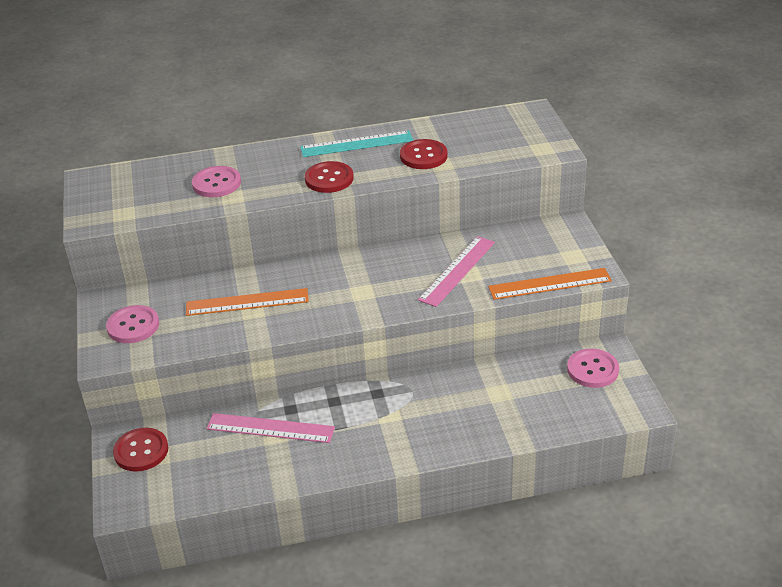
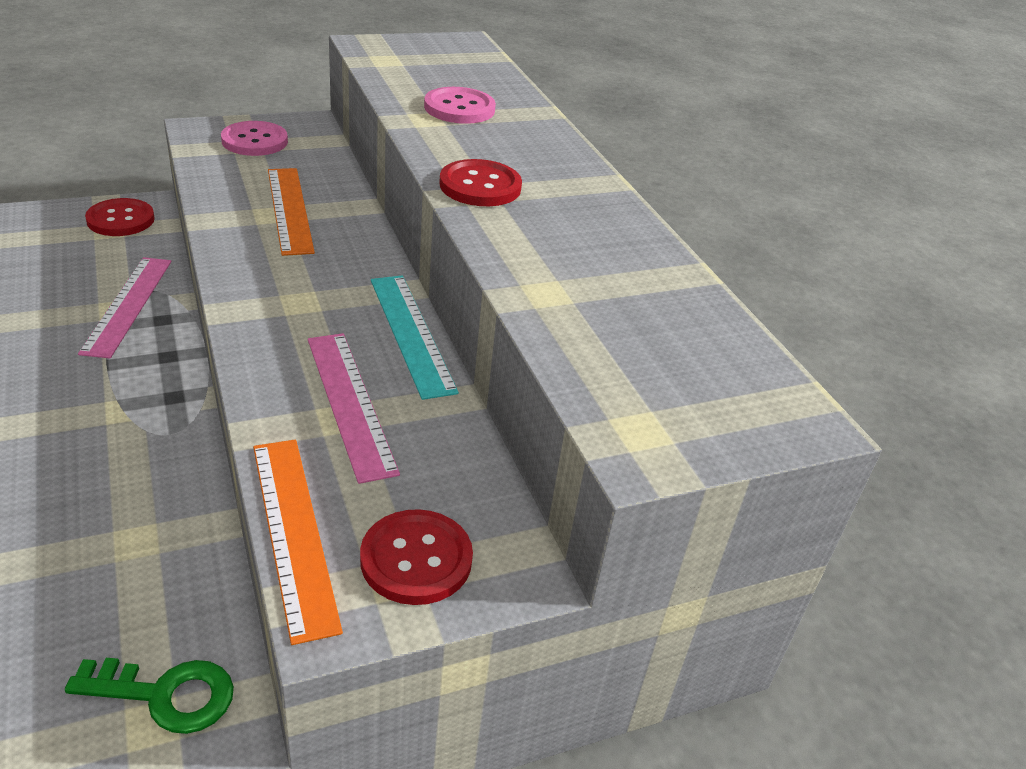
camera: 75 degrees right, 0 degrees up
(356, 144) = (594, 209): turquoise ruler -> turquoise ruler (411, 333)
(423, 156) = (570, 273): red button -> red button (416, 559)
(457, 270) = (350, 402): pink ruler -> pink ruler turned 45 degrees clockwise
(592, 370) = (166, 695): pink button -> green key

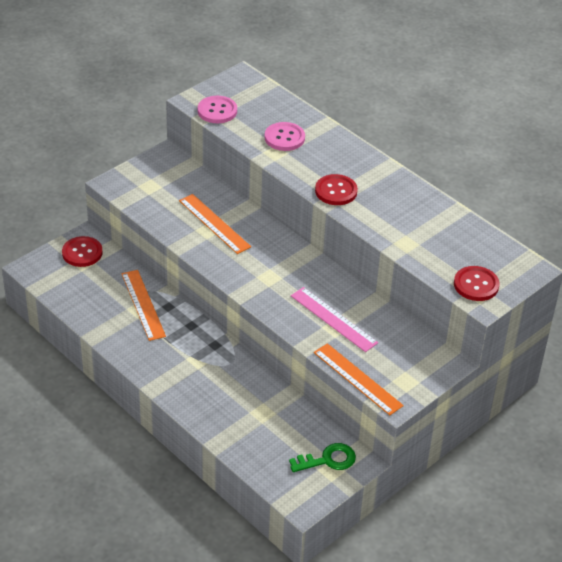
camera: 20 degrees left, 5 degrees up
(128, 305) = (143, 304): pink ruler -> orange ruler
(254, 141) = (151, 181): pink button -> pink button (217, 111)
(411, 333) = (331, 275): turquoise ruler -> none
(416, 559) = (408, 372): red button -> red button (476, 285)

